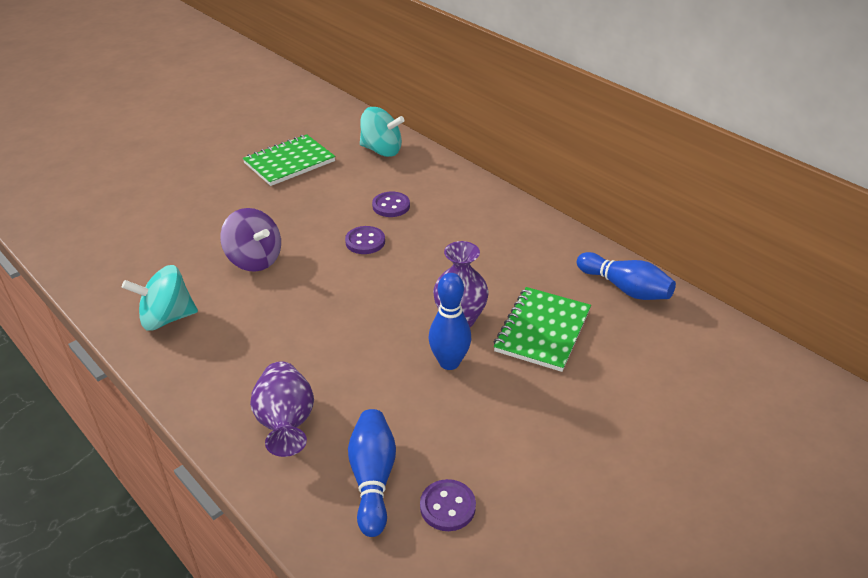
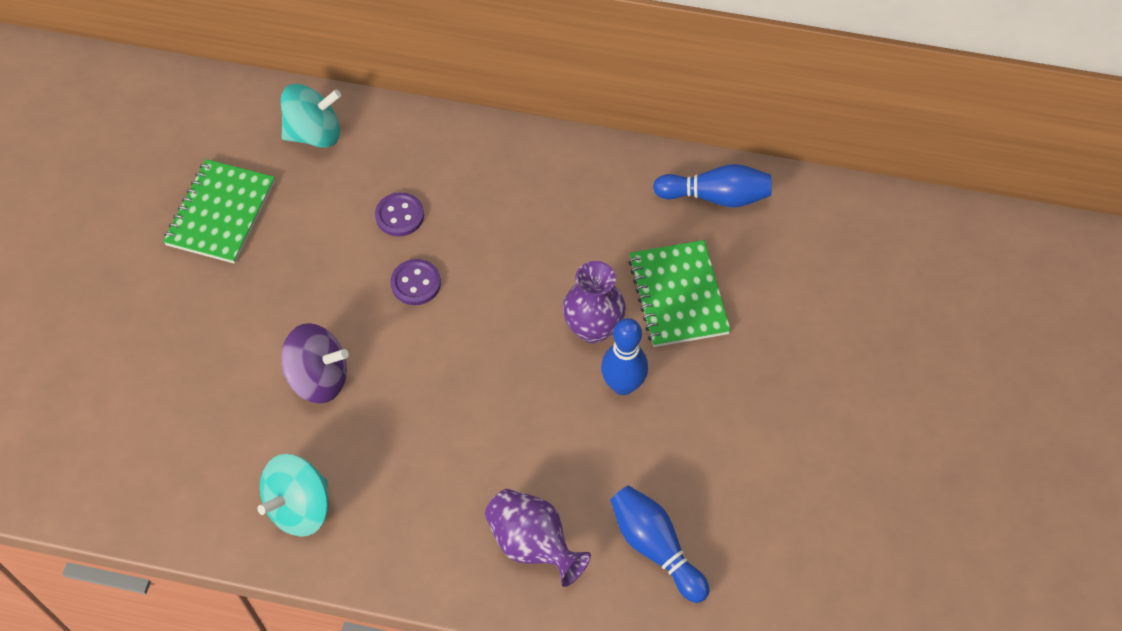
camera: 35 degrees left, 20 degrees up
(447, 506) = (735, 532): purple button -> none

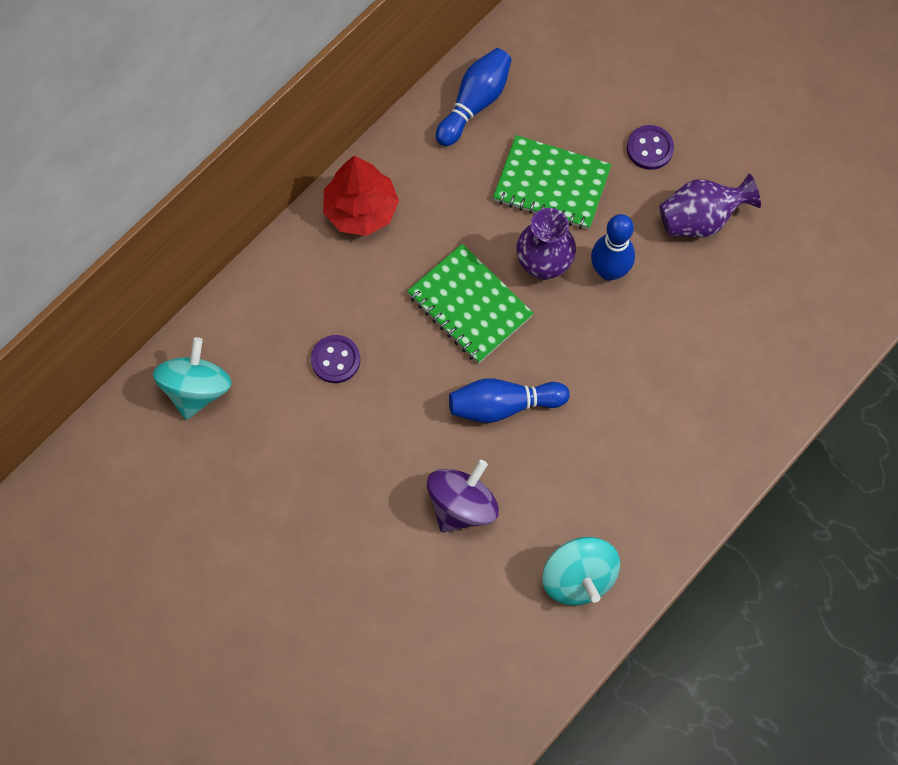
camera: 60 degrees left, 10 degrees up
(220, 213) = (235, 512): green notebook -> green notebook (469, 305)
(416, 283) = (414, 381): purple button -> purple button (649, 148)
(533, 544) = (711, 412): purple vase -> purple vase (700, 219)
(552, 164) = (361, 210): none -> red tree
(655, 547) = (762, 324): blue bowling pin -> blue bowling pin (503, 405)

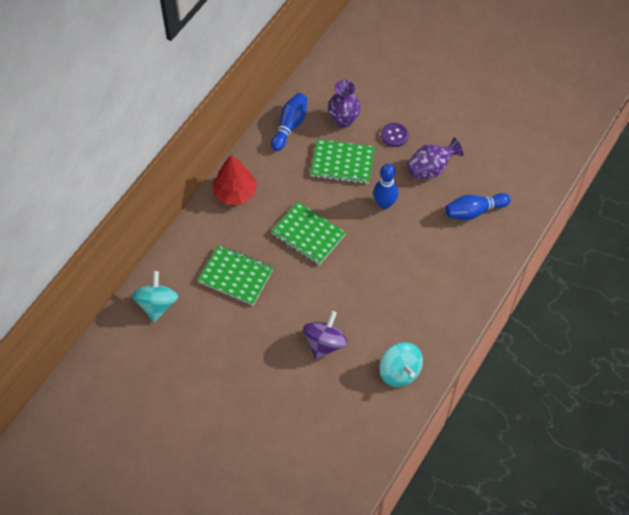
camera: 10 degrees left, 10 degrees down
(335, 360) = (236, 276): purple button -> green notebook
(503, 405) = (338, 285): blue bowling pin -> blue bowling pin (474, 211)
(543, 265) = (346, 206): purple vase -> purple vase (343, 120)

